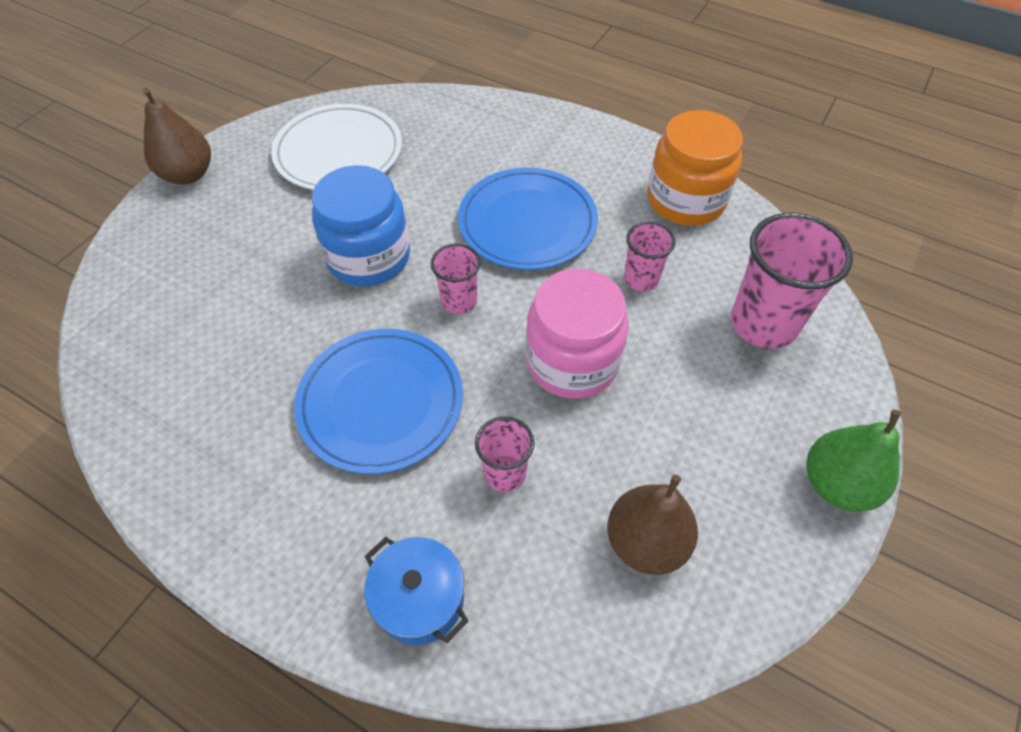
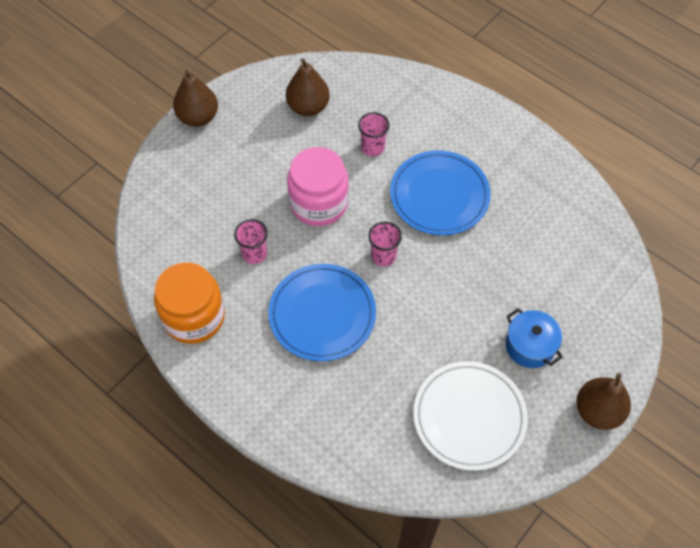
camera: 170 degrees left, 5 degrees up
(368, 257) = (445, 302): blue jar -> none
(420, 599) = (424, 100): blue pot -> blue pot (530, 346)
(763, 324) = (188, 209): pink cup -> none
(837, 484) = (198, 117): green pear -> brown pear

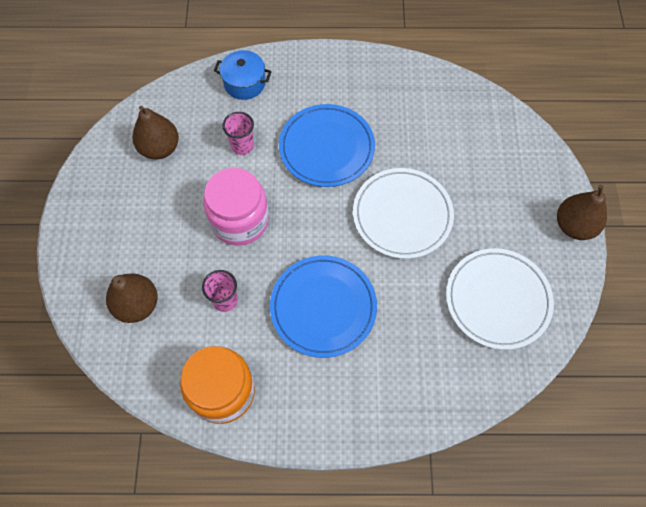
camera: 40 degrees left, 5 degrees up
(198, 117) = (71, 221): brown pear -> brown pear (137, 305)
(383, 256) = (328, 225): pink cup -> none
(452, 292) = (402, 215): none -> white plate
(530, 346) = (490, 214): blue pot -> blue pot (244, 83)

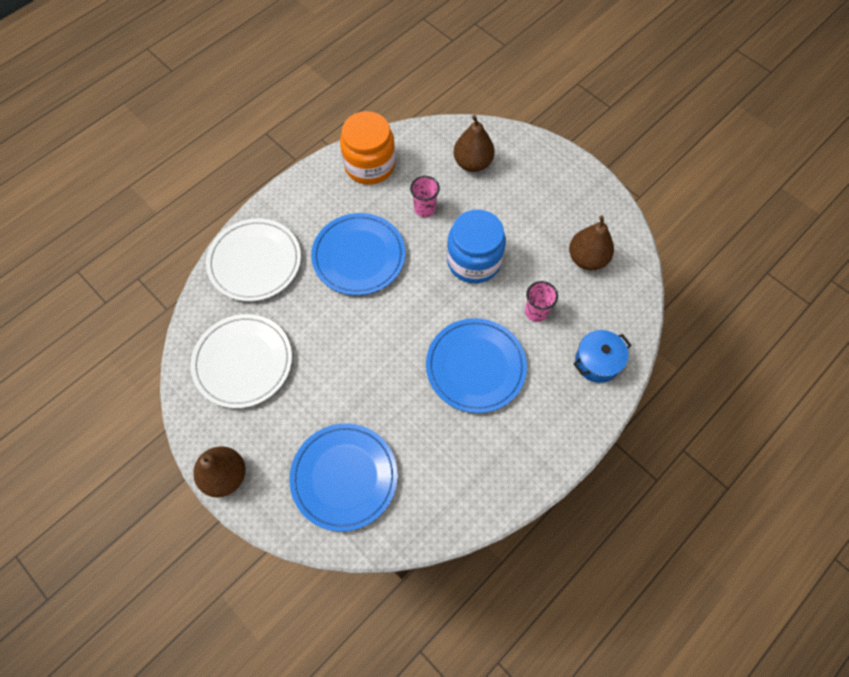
camera: 135 degrees right, 0 degrees up
(239, 220) = (474, 261): pink jar -> blue jar
(402, 215) = (366, 364): white plate -> white plate (255, 262)
(487, 157) = (344, 477): none -> blue plate

